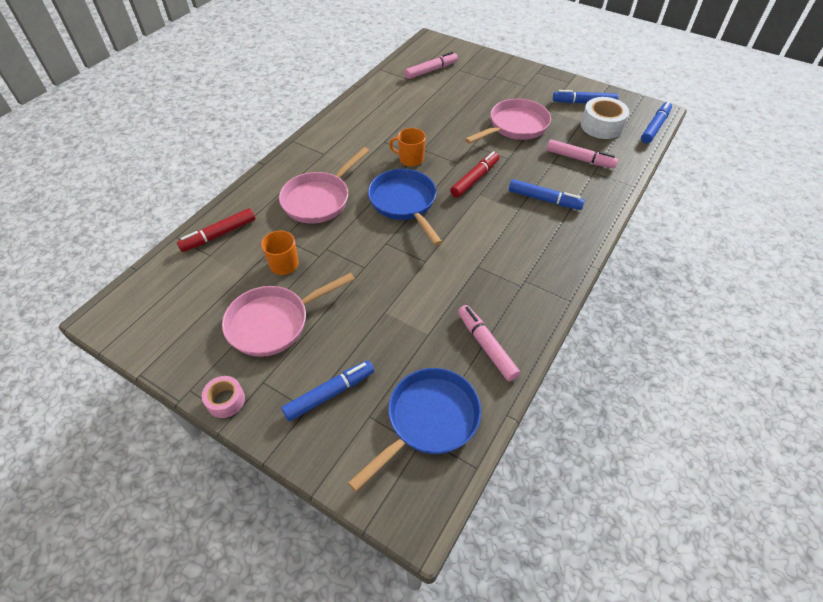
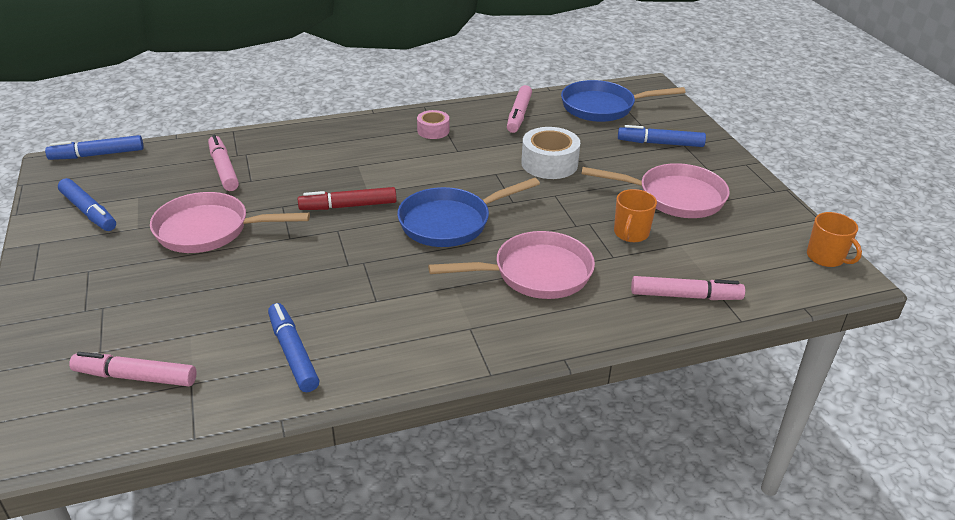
camera: 140 degrees left, 15 degrees down
(219, 235) = (685, 296): red marker -> pink marker
(226, 400) = (746, 173): pink tape -> pink tape (433, 131)
(404, 203) = (450, 222): blue pan -> blue pan turned 45 degrees clockwise
(410, 159) = (378, 261): orange mug -> orange mug (826, 257)
(544, 199) = (321, 160): blue marker -> blue marker (293, 353)
(601, 126) = (134, 182): white tape -> white tape (549, 163)

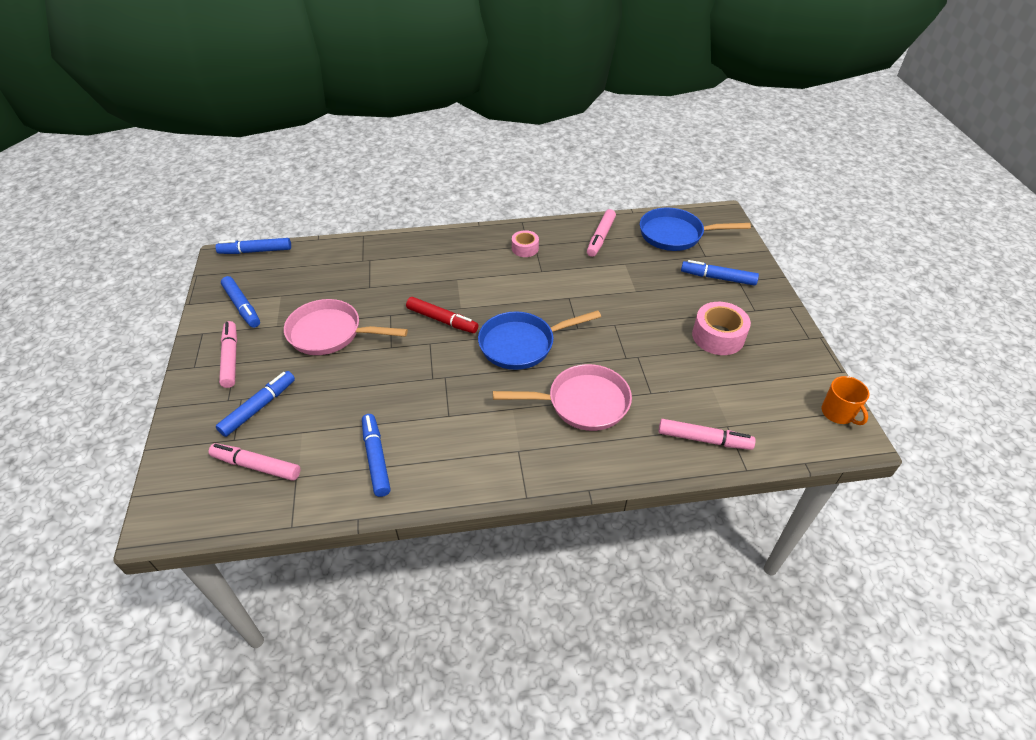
camera: 10 degrees right, 10 degrees up
(128, 314) = (259, 407): none -> blue marker
(223, 169) = (350, 274): pink marker -> pink marker (230, 358)
(348, 206) = (442, 320): red marker -> red marker turned 150 degrees counterclockwise
(549, 163) = (616, 291): white tape -> none
(631, 233) = (671, 371): orange mug -> none
(675, 197) = (718, 336): pink pan -> pink tape

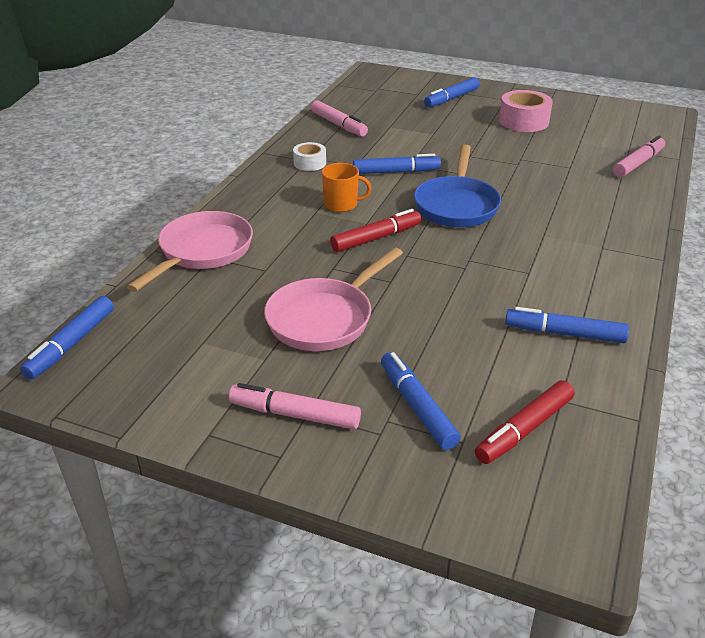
camera: 60 degrees left, 10 degrees down
(242, 306) = (189, 382): blue marker -> blue marker (396, 172)
(256, 466) = (524, 429): pink marker -> red marker
(525, 248) = (310, 163): pink tape -> white tape
(582, 403) = (561, 199): pink pan -> pink pan (202, 251)
(675, 235) = (375, 95): blue pan -> none
(838, 413) = (640, 110): orange mug -> orange mug (342, 204)

